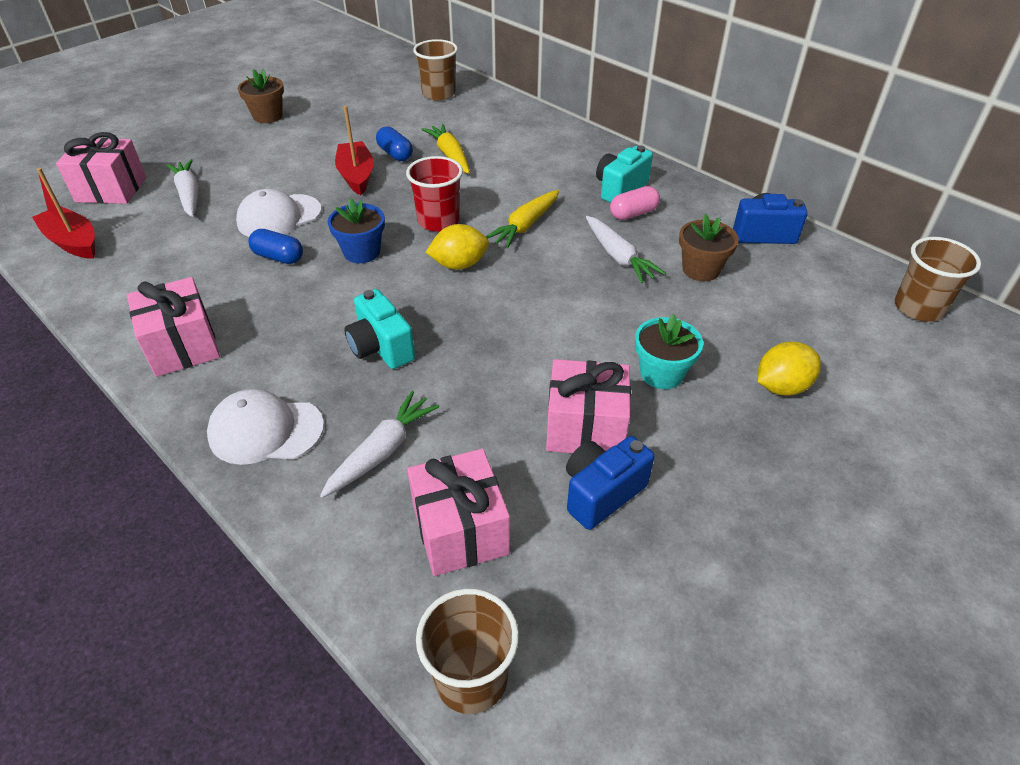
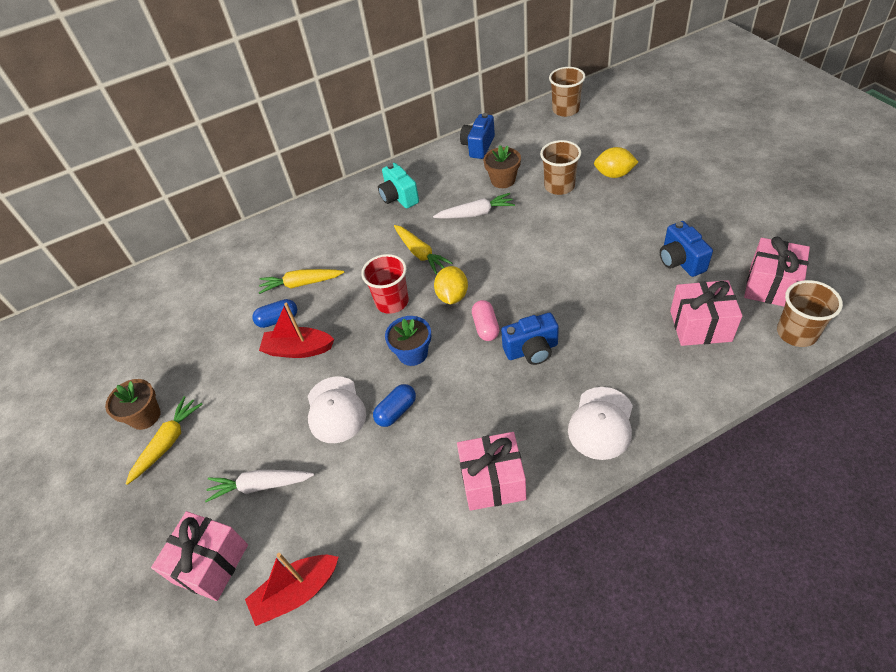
camera: 65 degrees left, 5 degrees up
(239, 135) = (168, 442): none -> yellow carrot
(381, 348) = (531, 350): turquoise camera -> blue camera
(382, 451) = (632, 357): white carrot -> none
(438, 94) = (193, 280): brown cup -> brown cup (559, 186)
(585, 428) = (630, 258): pink gift -> pink gift (771, 286)
(633, 214) = (431, 197): pink capsule -> pink capsule (486, 327)
(661, 373) = (592, 218): turquoise flower pot -> none
(781, 386) = (614, 174): yellow lemon -> yellow lemon turned 75 degrees counterclockwise

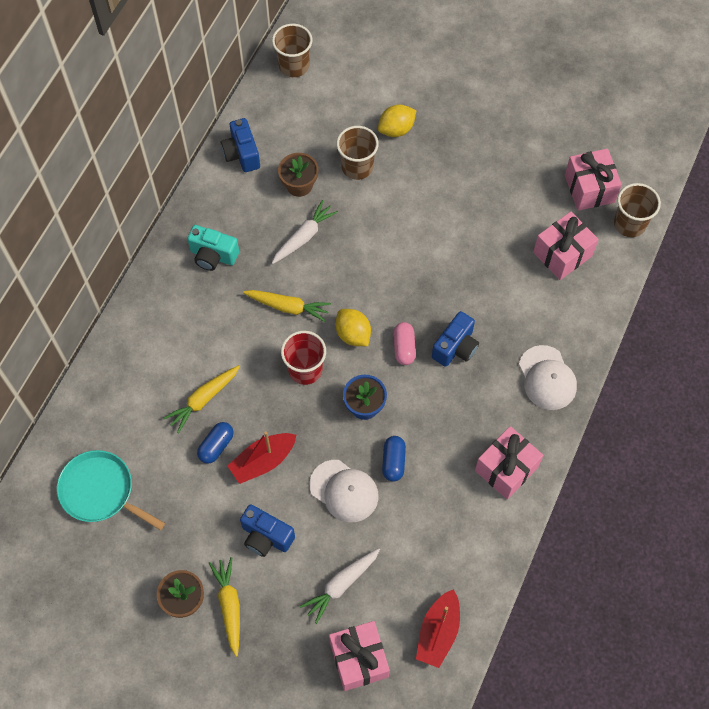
camera: 45 degrees left, 15 degrees up
(177, 306) = (100, 491): none -> turquoise pan
(486, 327) = (404, 347): pink capsule -> pink capsule turned 45 degrees clockwise
(680, 261) = (511, 199): blue camera -> blue camera (266, 537)

